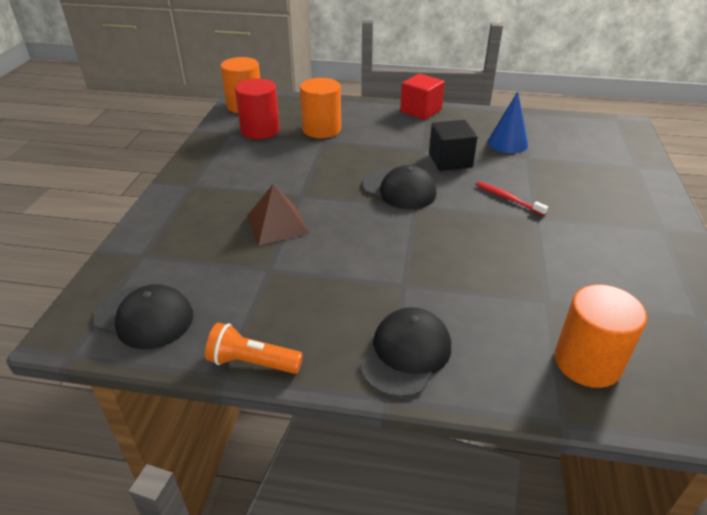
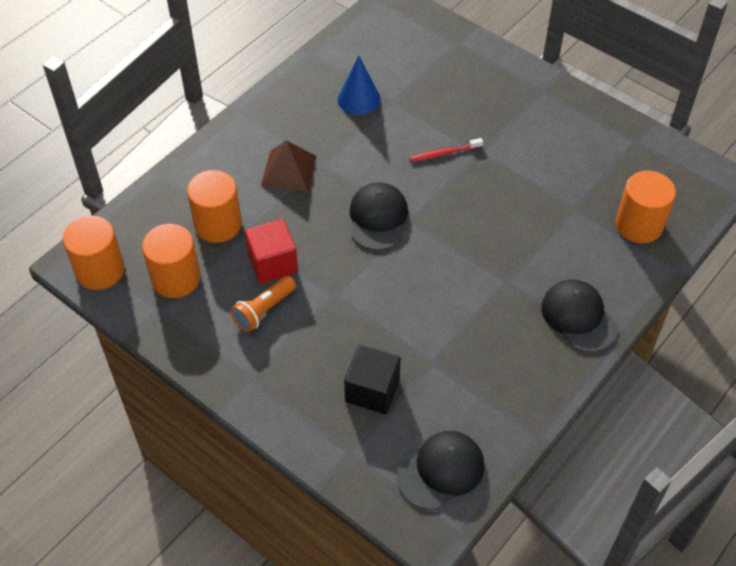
camera: 60 degrees left, 15 degrees up
(252, 362) = (535, 413): orange flashlight -> orange flashlight (264, 310)
(260, 130) = (176, 278): red cylinder -> orange cylinder
(277, 224) = (370, 332): brown pyramid -> brown pyramid (289, 170)
(399, 189) = (378, 218): black cap -> black cap turned 60 degrees counterclockwise
(421, 111) = (245, 125): red cube -> red cube (273, 263)
(450, 161) = (357, 157): black cube -> black cube (372, 390)

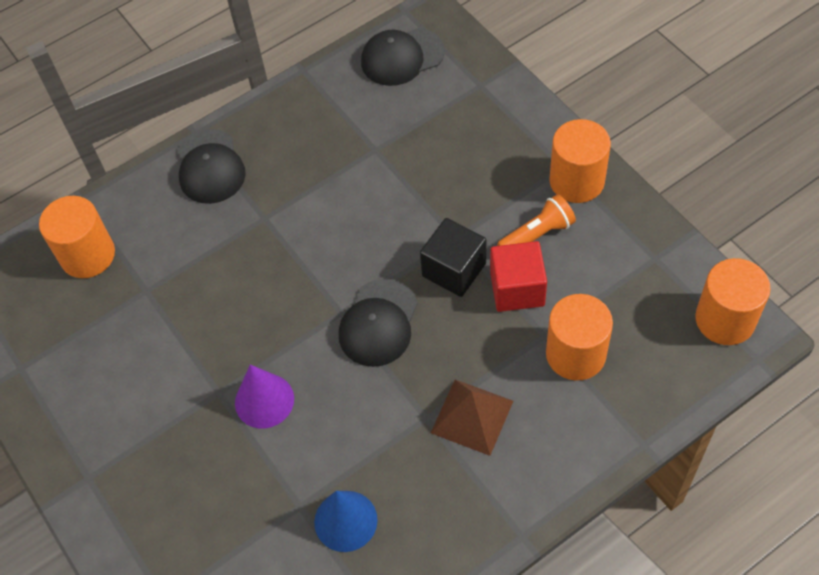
camera: 160 degrees left, 5 degrees up
(176, 278) = (633, 291): orange cylinder -> orange cylinder (576, 181)
(372, 390) = (443, 134): black cube -> black cube (454, 270)
(444, 153) = (264, 400): red toothbrush -> purple cone

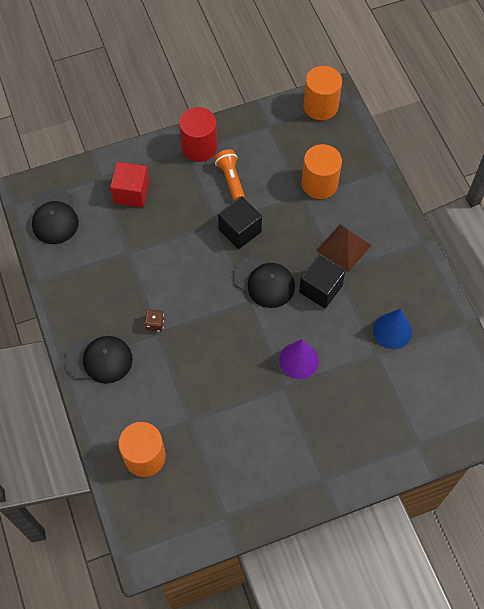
camera: 80 degrees left, 5 degrees up
(276, 211) = (155, 324): none -> brown dice
(389, 401) = (320, 289): none -> black cube
(517, 289) = (265, 200): red cube -> red cube (131, 193)
(576, 181) = (199, 147): orange cylinder -> red cylinder

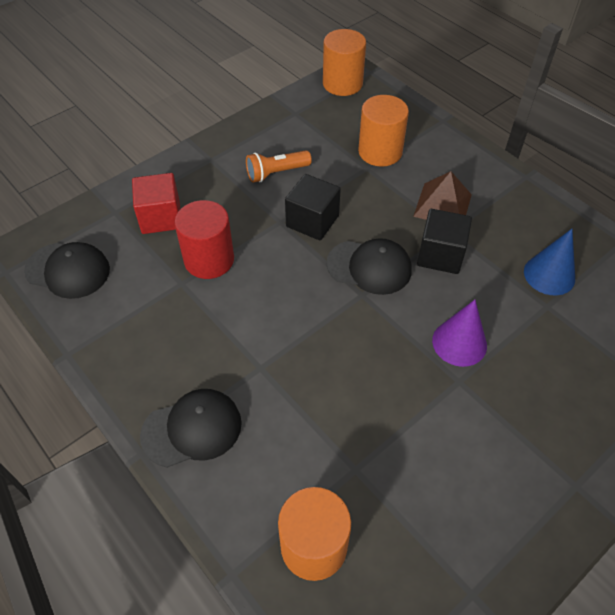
camera: 20 degrees left, 10 degrees down
(55, 217) = (68, 270): black cap -> black cap turned 45 degrees counterclockwise
(155, 324) = (252, 357): brown dice -> none
(199, 147) = (225, 152): red cylinder -> red cylinder (209, 260)
(230, 179) = (276, 173): orange flashlight -> orange flashlight turned 75 degrees counterclockwise

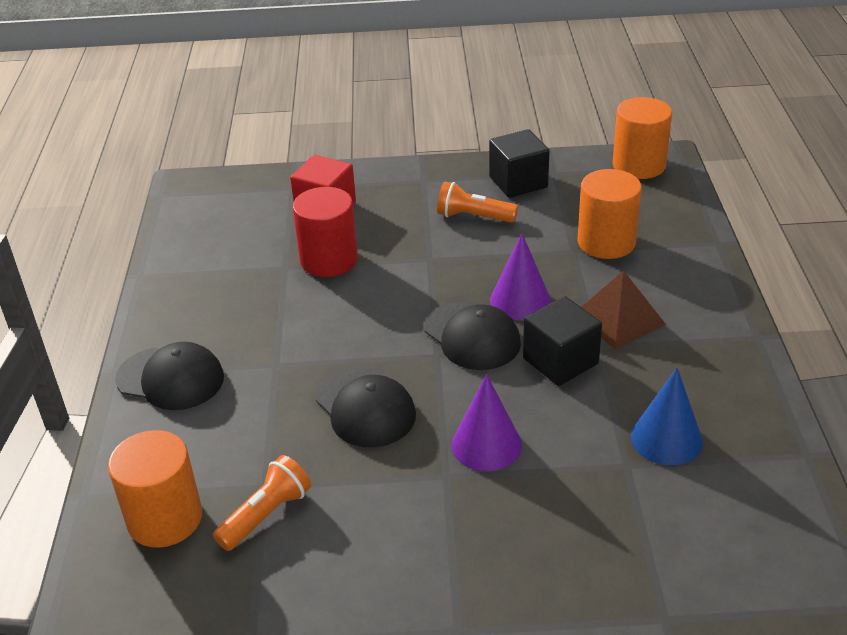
camera: 40 degrees right, 15 degrees down
(68, 270) = (207, 215): black cap -> black cap (365, 408)
(312, 221) = (461, 272): black cube -> black cube (518, 182)
(372, 223) = (520, 300): none -> purple cone
(380, 491) = (266, 515): none -> orange flashlight

